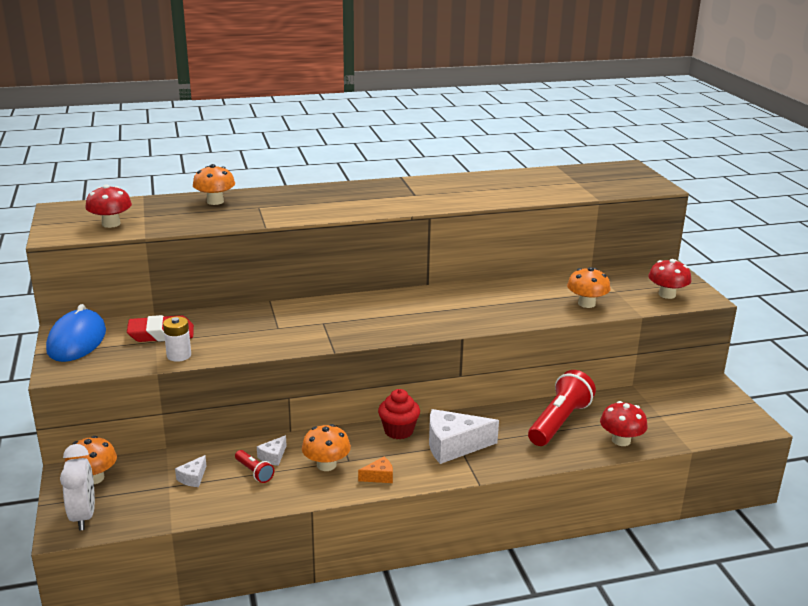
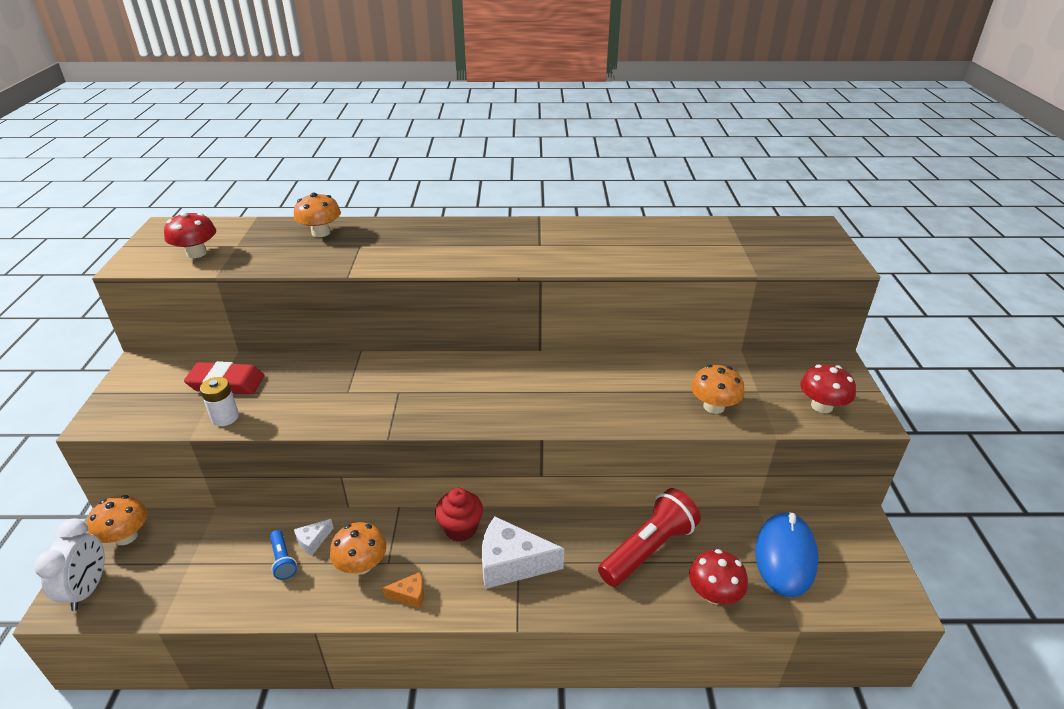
camera: 15 degrees right, 10 degrees up
(77, 340) = (141, 380): blue mouse -> blue mouse (785, 556)
(193, 478) = (219, 556): white cheese -> none
(254, 472) = (283, 560): red flashlight -> blue flashlight

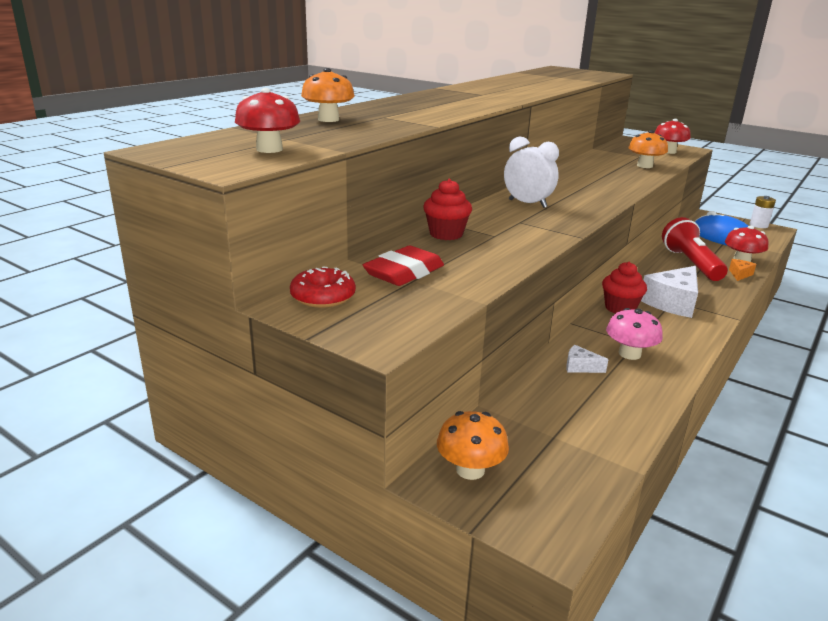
camera: 55 degrees left, 10 degrees down
(88, 589) = (540, 512): white clock -> white clock (527, 204)
(160, 371) = (323, 297): none -> red donut
(225, 417) = (468, 283): white battery -> white battery (758, 225)
(283, 560) = (594, 386): blue flashlight -> none
(313, 541) = (580, 367): white cheese -> white cheese turned 120 degrees clockwise
(328, 369) = (446, 234): none -> red cupcake
(361, 565) = (629, 354): orange mushroom -> pink mushroom
(409, 595) = (679, 344): orange cheese -> orange cheese (739, 274)

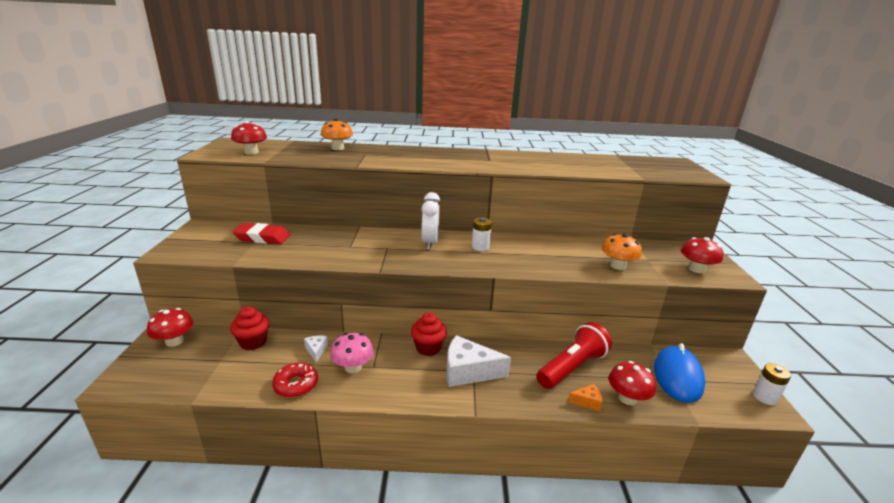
camera: 55 degrees right, 0 degrees up
(323, 297) = (215, 229): red donut -> red donut (296, 385)
(446, 234) = (336, 234): red cupcake -> red cupcake (253, 342)
(470, 469) = (174, 341): orange mushroom -> red mushroom
(560, 190) = (480, 247): none -> white battery

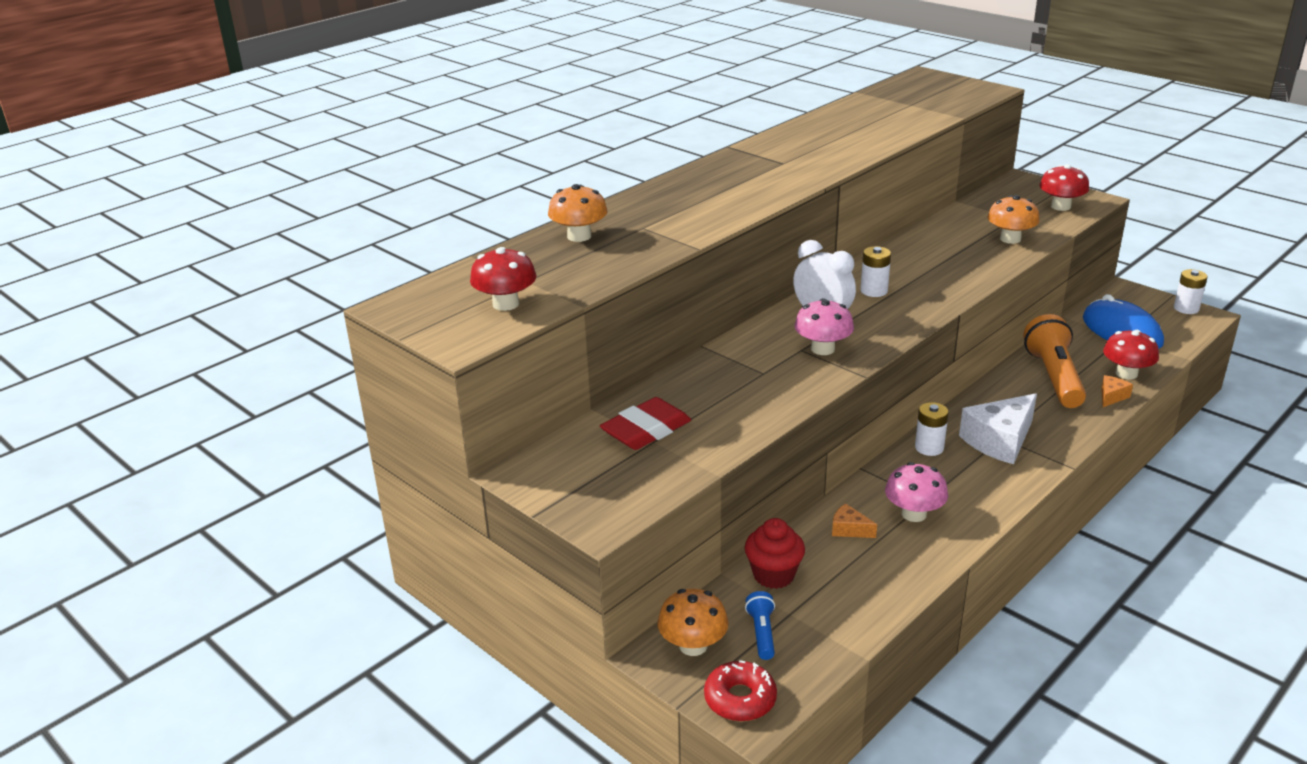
camera: 45 degrees left, 5 degrees up
(174, 341) = (693, 645): red mushroom -> orange mushroom
(197, 357) = (762, 633): none -> blue flashlight
(296, 385) = (908, 567): red donut -> red donut (740, 699)
(316, 350) = (849, 529): white cheese -> orange cheese
(395, 252) = (822, 349): none -> pink mushroom
(428, 348) = (929, 448): red cupcake -> white battery
(572, 367) = (1053, 377): red flashlight -> orange flashlight

